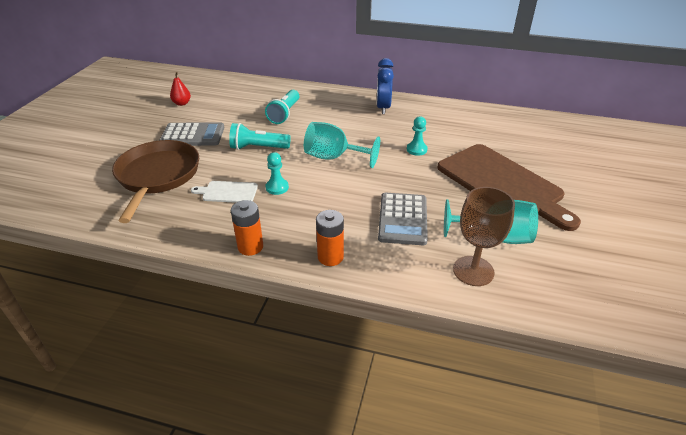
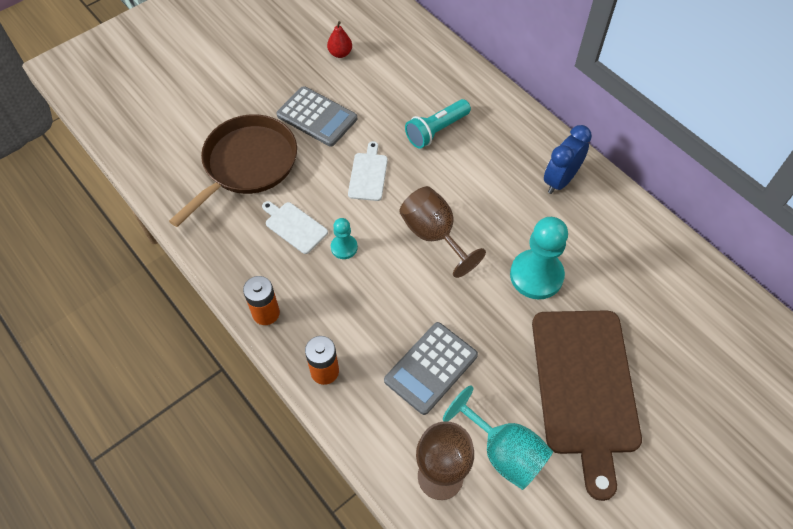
camera: 35 degrees right, 20 degrees up
(258, 148) = (368, 174): turquoise flashlight -> white cutting board
(333, 157) = (434, 235): turquoise goblet -> brown goblet
(416, 149) = (536, 275): turquoise pawn -> turquoise pawn, size x1.94

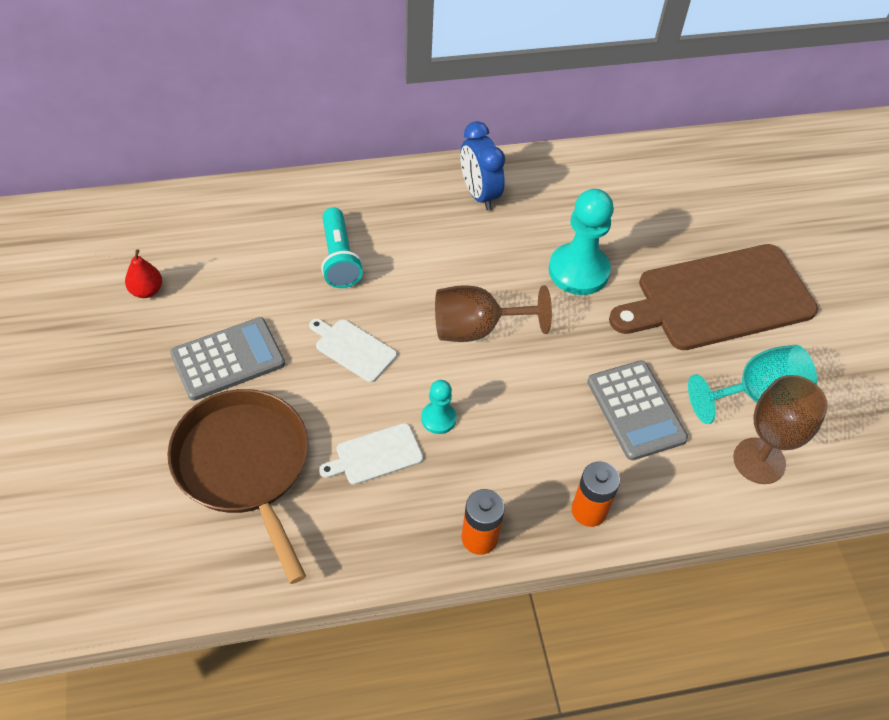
camera: 65 degrees left, 5 degrees down
(585, 387) = (719, 299): brown cutting board -> brown cutting board turned 135 degrees clockwise

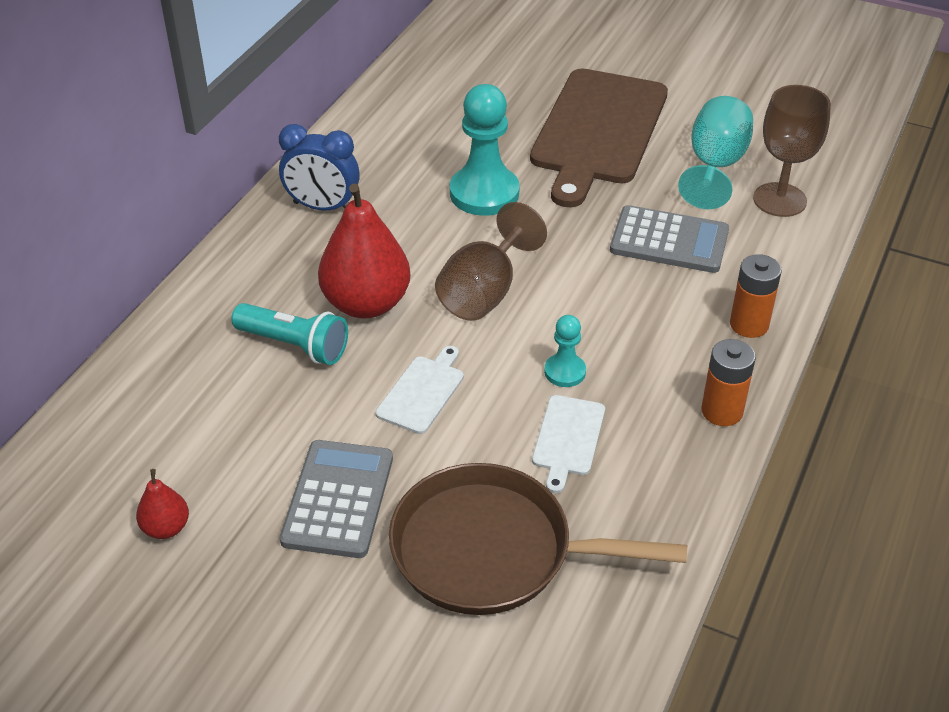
camera: 50 degrees left, 10 degrees down
(353, 349) = (422, 392): white cutting board -> white cutting board turned 135 degrees clockwise
(408, 272) = (366, 303): none -> red pear

